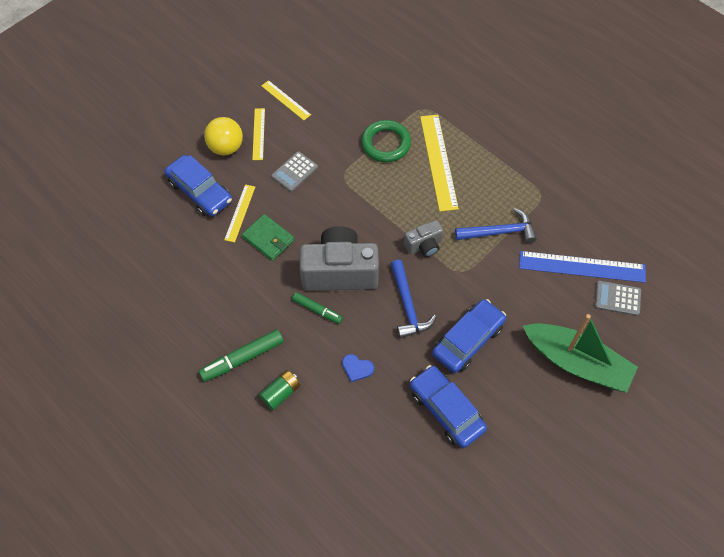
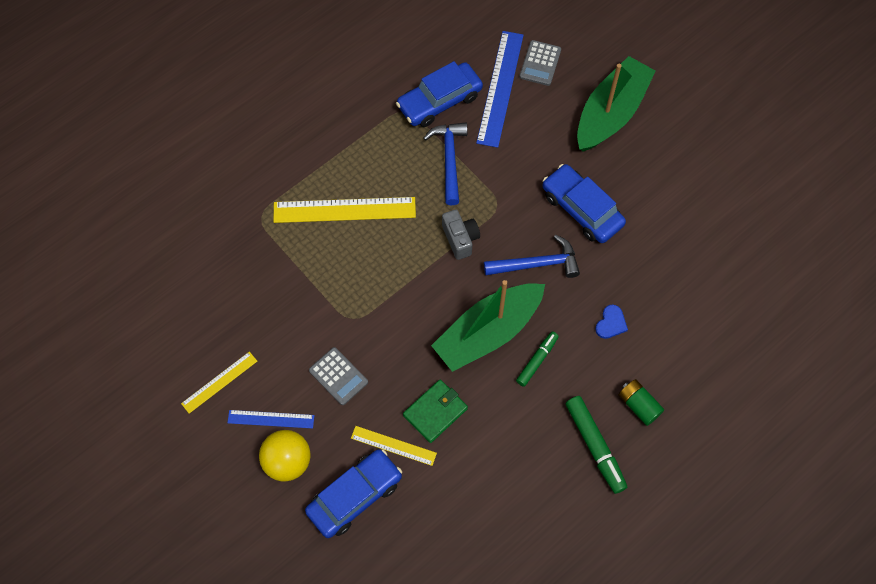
camera: 85 degrees left, 5 degrees up
(258, 134) = (271, 419): yellow ruler -> blue ruler
(340, 272) = (488, 332): grey camera -> green boat
(386, 144) = (309, 266): green ring -> none
(446, 410) = (660, 240): blue car -> blue car (439, 101)

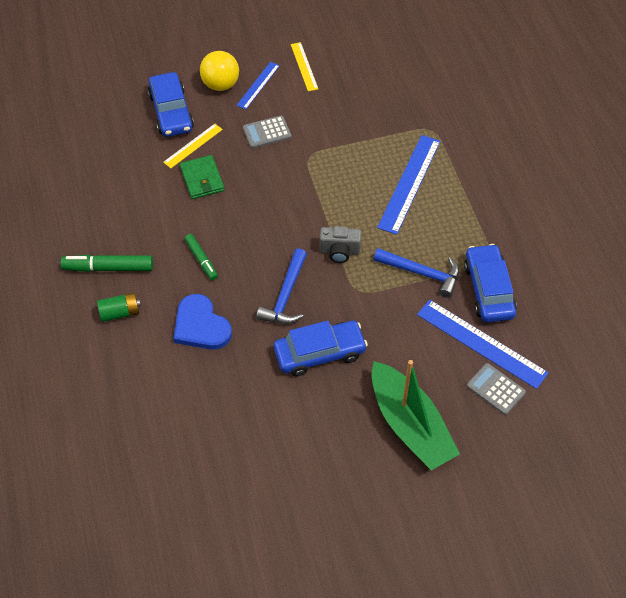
camera: 115 degrees right, 10 degrees down
(344, 210) = (409, 183): yellow ruler -> blue ruler
(488, 332) = (245, 237): green boat -> none
(611, 323) = (201, 326): blue heart -> blue heart, size x1.92

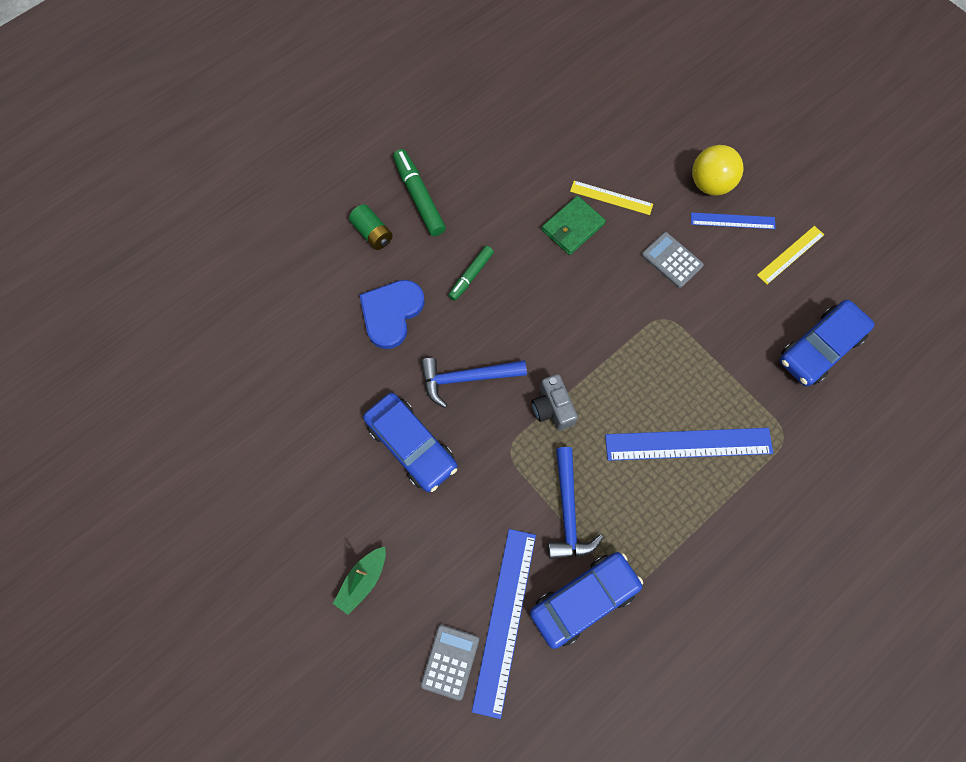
camera: 65 degrees right, 15 degrees up
(171, 112) = (643, 156): blue car -> blue car (820, 347)
(410, 425) = (363, 581): green boat -> green boat, size x0.47

